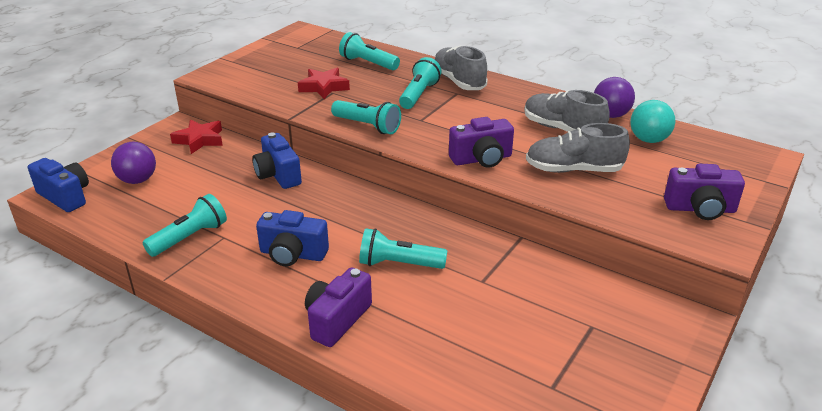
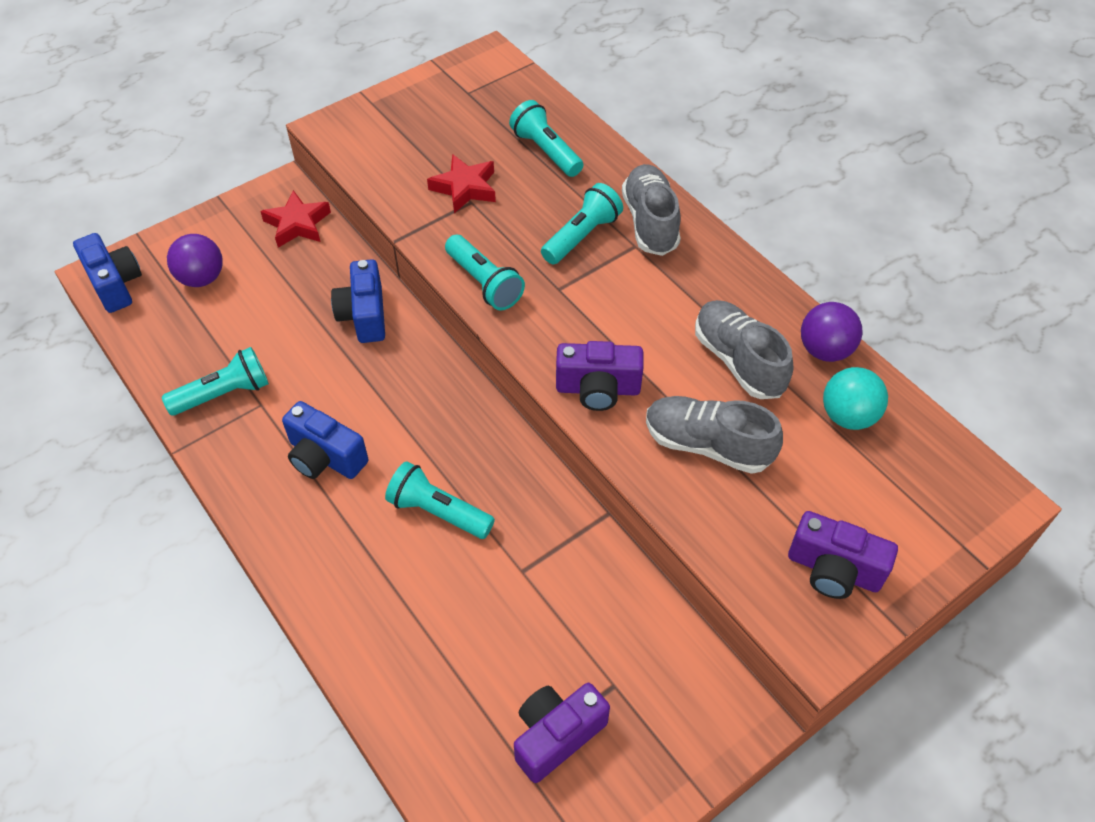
camera: 20 degrees right, 20 degrees up
(337, 320) = (330, 576): purple camera -> purple camera (556, 735)

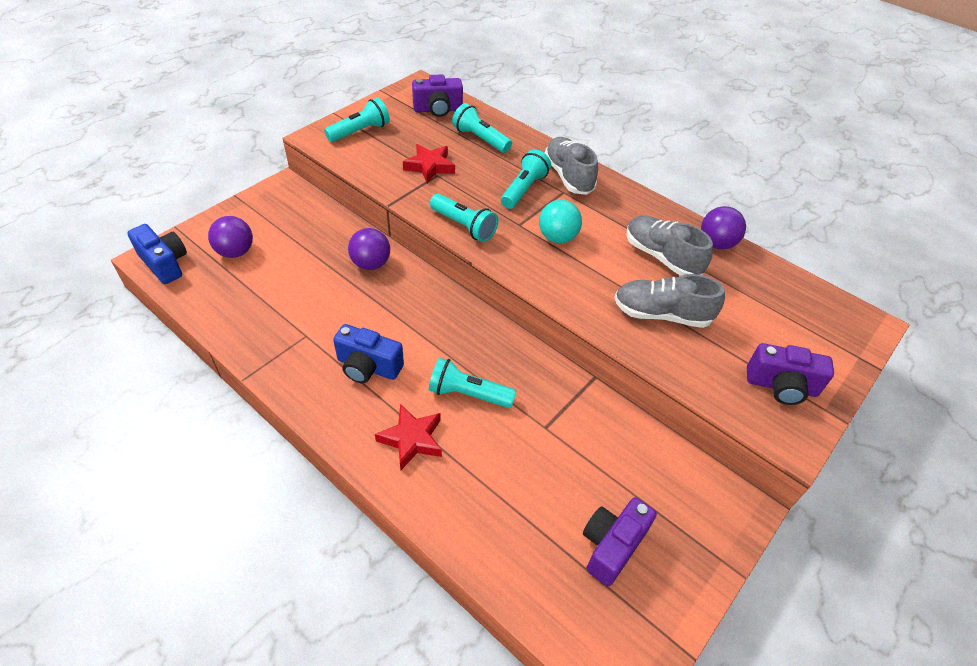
camera: 15 degrees left, 5 degrees down
(224, 394) = (274, 331): turquoise flashlight -> turquoise flashlight (360, 132)
(297, 224) = (302, 208): red star -> red star (412, 439)
(364, 315) = (371, 264): blue camera -> purple ball
(598, 389) = (570, 287): purple camera -> purple camera (438, 109)
(848, 416) = (749, 283): turquoise ball -> turquoise ball (557, 237)

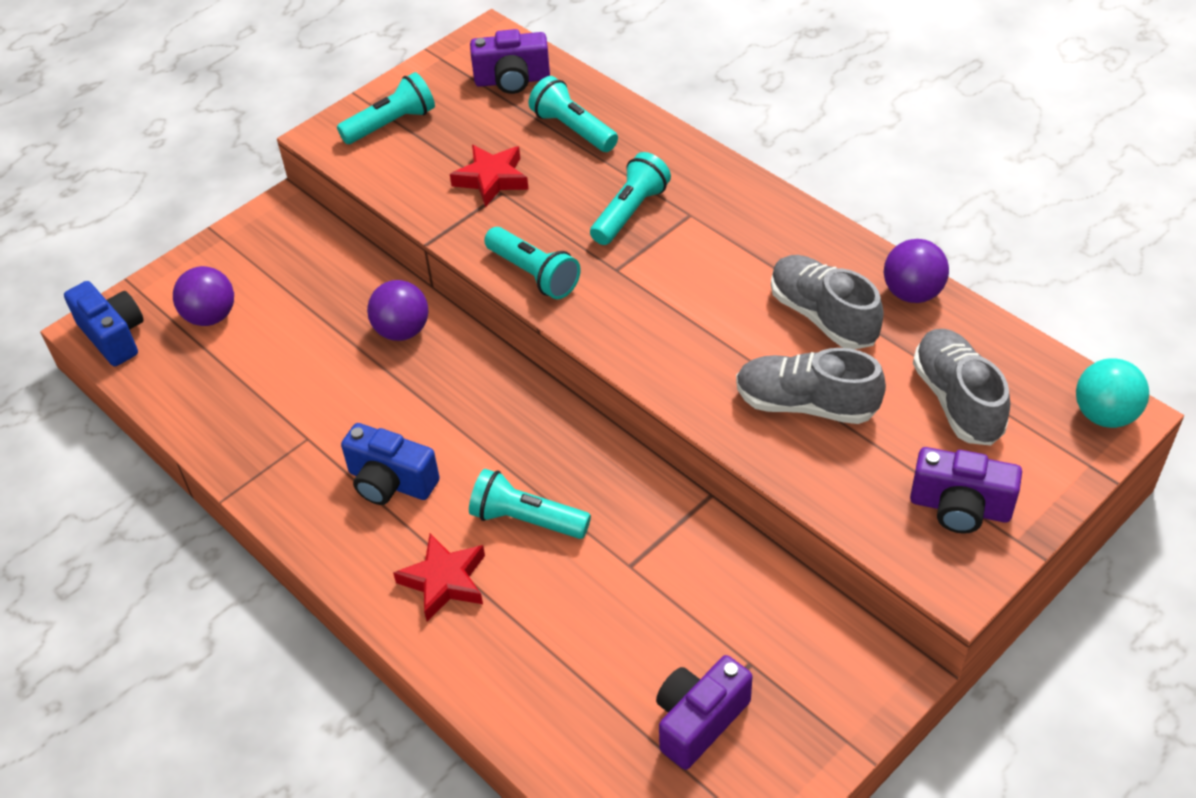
camera: 10 degrees right, 0 degrees up
(557, 237) = (670, 289): turquoise ball -> turquoise ball (1104, 414)
(568, 176) = (701, 188): grey shoe -> grey shoe (957, 400)

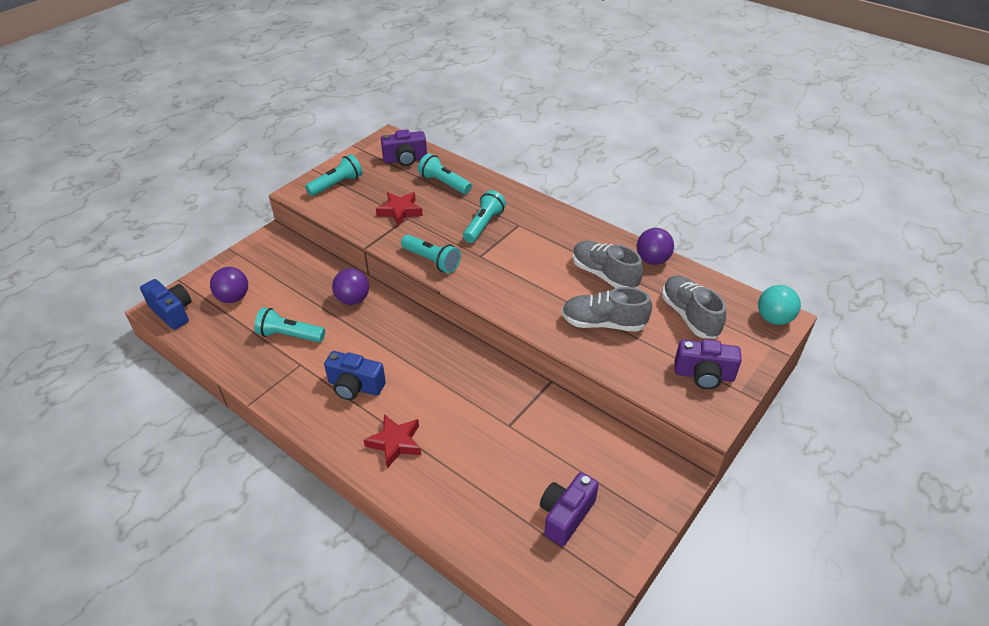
camera: 10 degrees left, 5 degrees down
(526, 519) = (442, 402): turquoise flashlight -> turquoise flashlight (290, 335)

